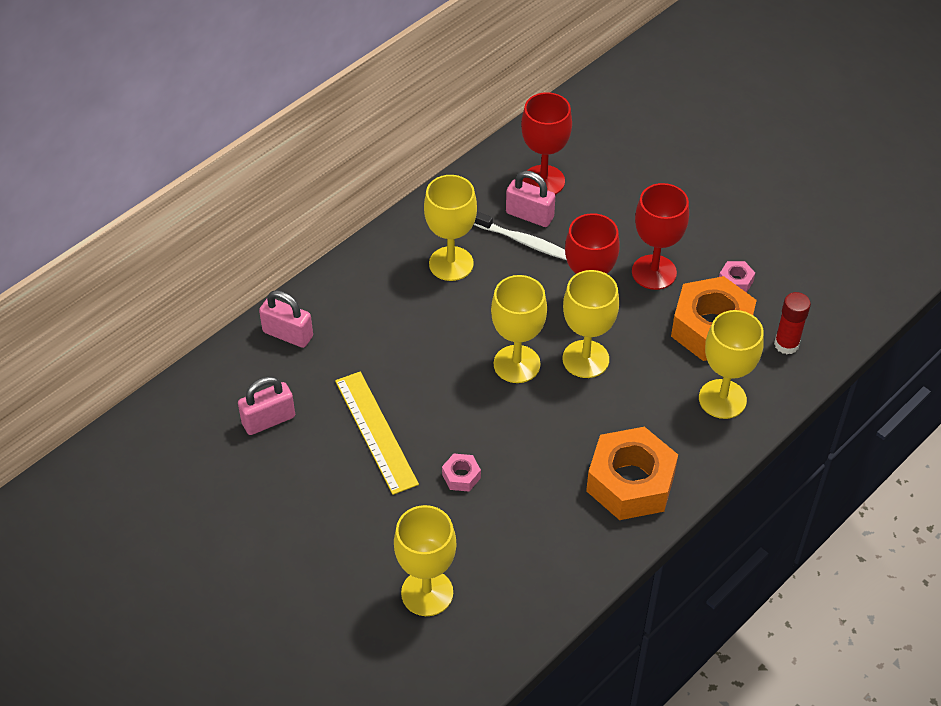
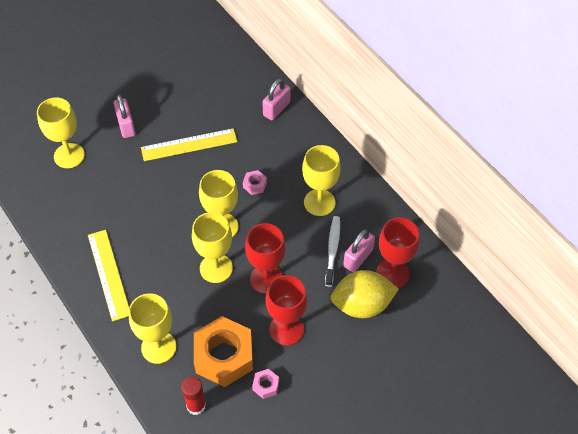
camera: 100 degrees right, 5 degrees up
(268, 420) = (212, 95): pink padlock -> pink padlock (126, 126)
(461, 476) = (143, 183): pink nut -> pink nut (254, 185)
(524, 241) = (332, 250): white toothbrush -> white toothbrush turned 150 degrees clockwise
(597, 205) = (362, 305): none -> yellow lemon
(630, 482) = (108, 274): orange nut -> yellow ruler

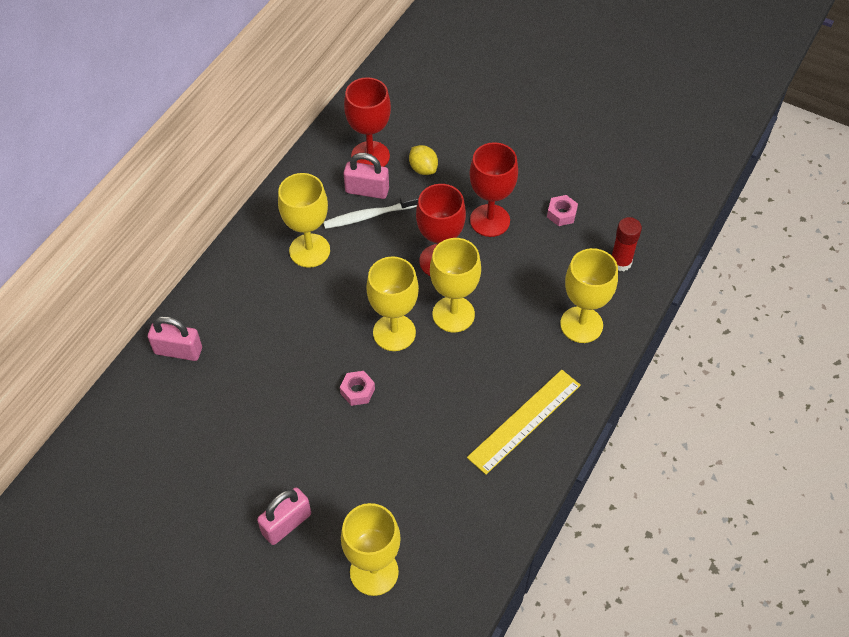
camera: 115 degrees left, 0 degrees up
(189, 144) = (285, 427): yellow ruler -> none
(224, 356) = (553, 261): orange nut -> none
(254, 185) = (315, 325): pink nut -> pink nut (357, 391)
(362, 305) = (423, 169): yellow lemon -> yellow lemon, size x0.51

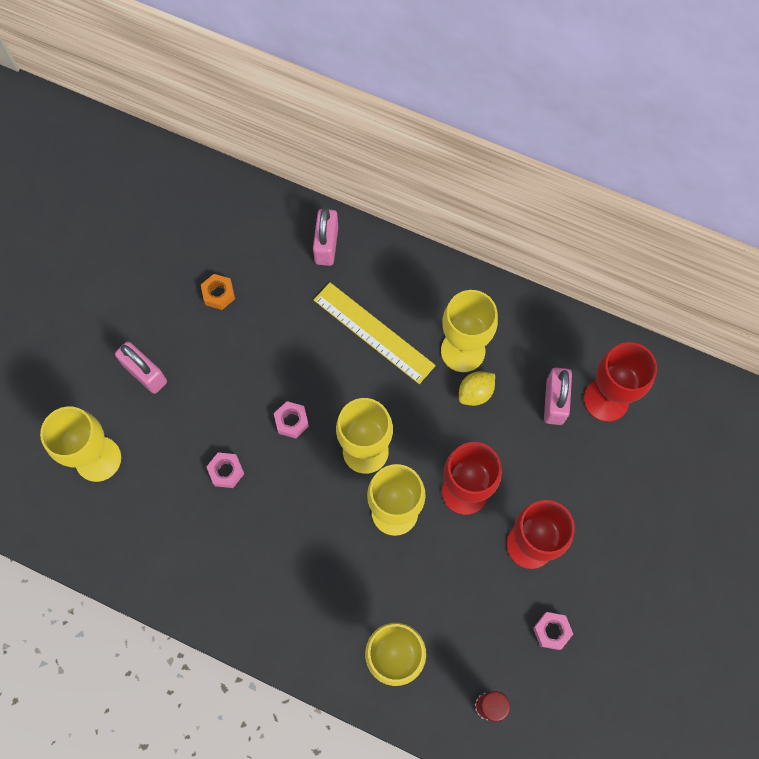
camera: 85 degrees right, 15 degrees up
(211, 450) = (218, 294): none -> orange nut
(368, 216) = (518, 407): white toothbrush -> none
(401, 450) = (226, 471): none -> pink nut
(423, 169) = (596, 461): yellow lemon -> yellow lemon (475, 393)
(525, 421) = (266, 597): yellow ruler -> yellow ruler (373, 333)

